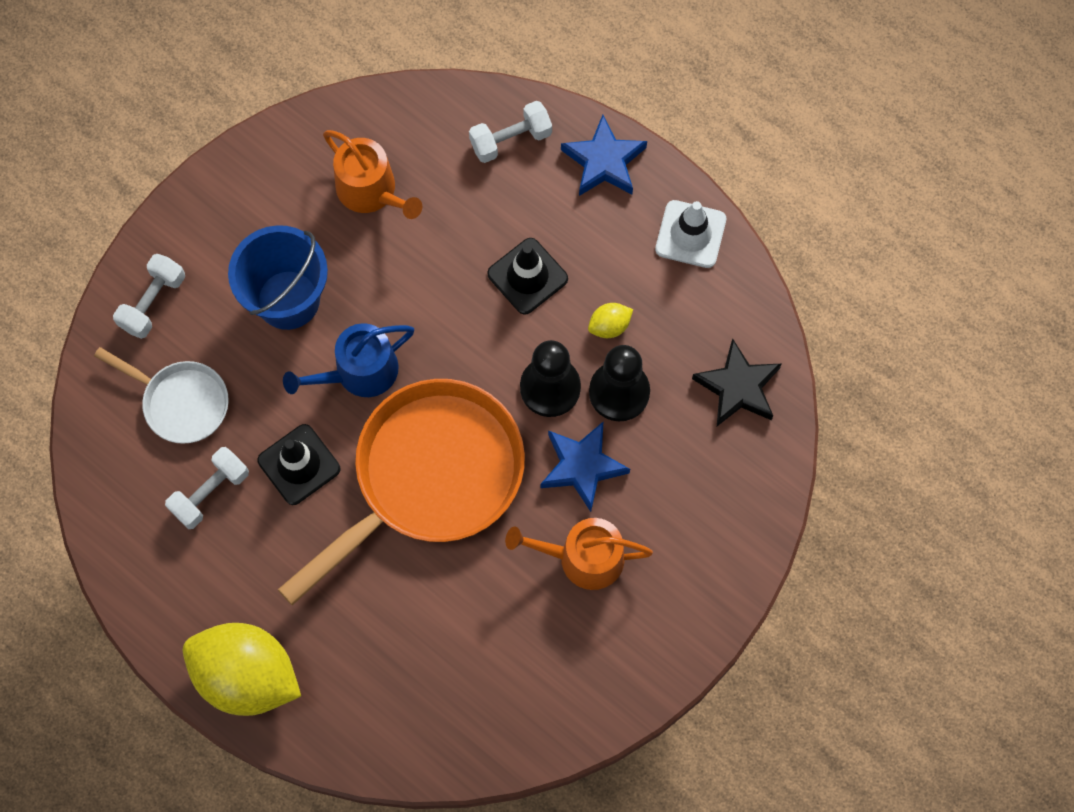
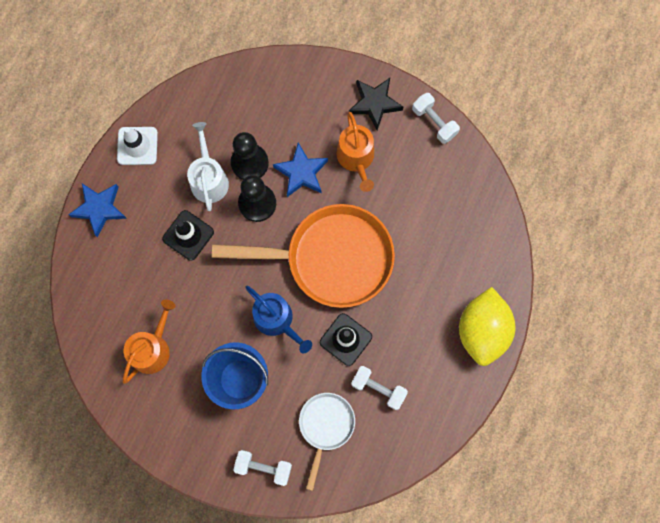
camera: 105 degrees left, 5 degrees up
(430, 476) = (331, 258): orange pan -> orange pan turned 150 degrees clockwise
(510, 140) = (97, 270): white dumbbell -> white dumbbell (434, 122)
(609, 326) = (209, 179): yellow lemon -> white watering can
(738, 387) = (229, 97): black star -> black star (374, 104)

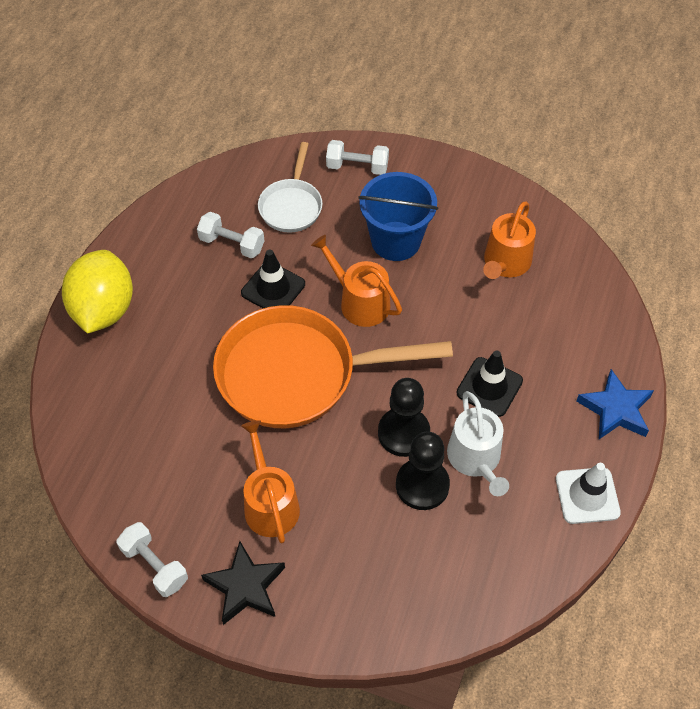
camera: 175 degrees right, 20 degrees down
(277, 320) = (359, 302): blue watering can -> orange watering can
(301, 172) = (347, 478): blue star -> none

